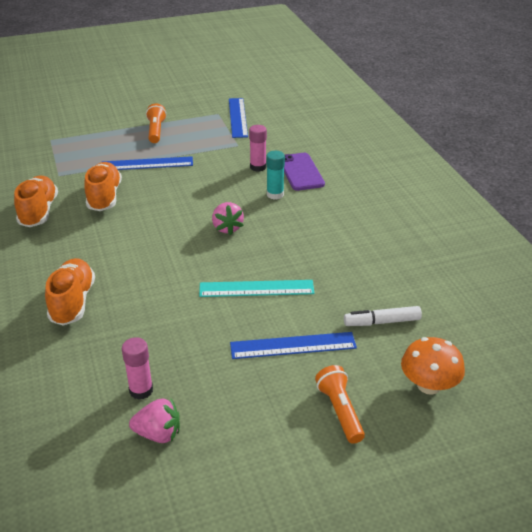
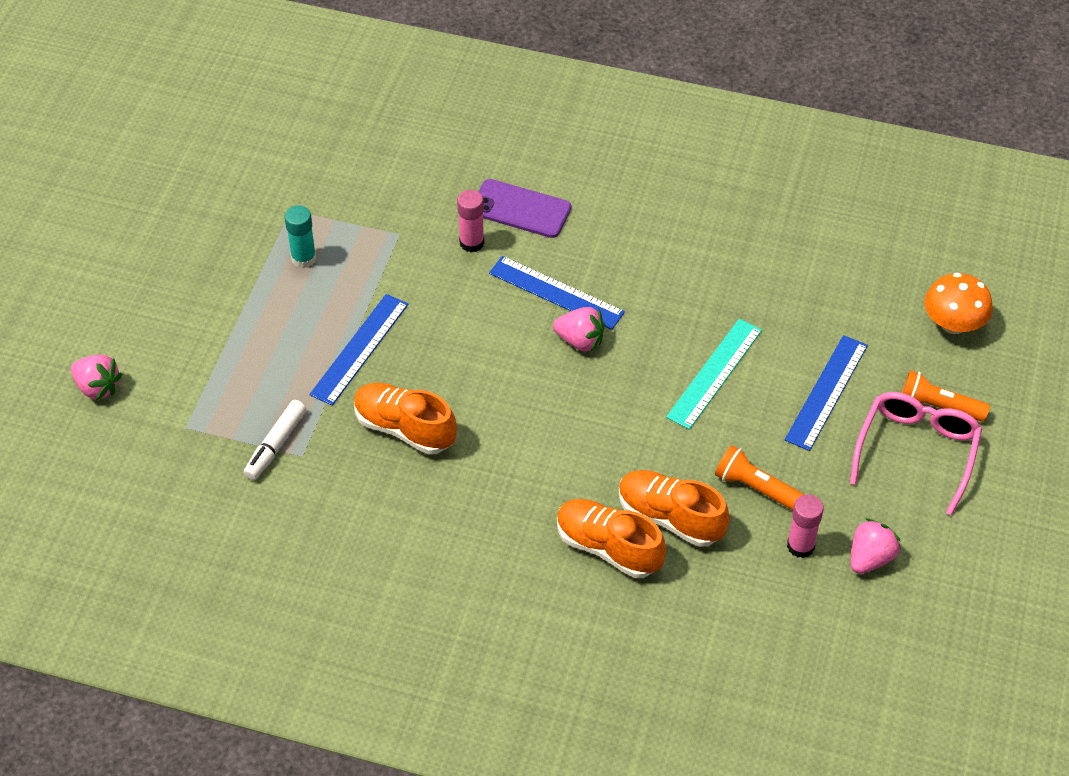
camera: 55 degrees left, 15 degrees up
(39, 212) = (380, 511): orange shoe -> orange shoe (670, 517)
(55, 111) = (98, 387): none -> pink strawberry
(156, 131) = (277, 299): orange flashlight -> orange flashlight (755, 487)
(238, 117) = (323, 195): blue ruler -> blue ruler (556, 292)
(275, 194) = (548, 260): turquoise glue stick -> turquoise glue stick (303, 258)
(285, 417) = (916, 451): none -> pink glasses
(382, 322) = (845, 303): white marker -> white marker (275, 445)

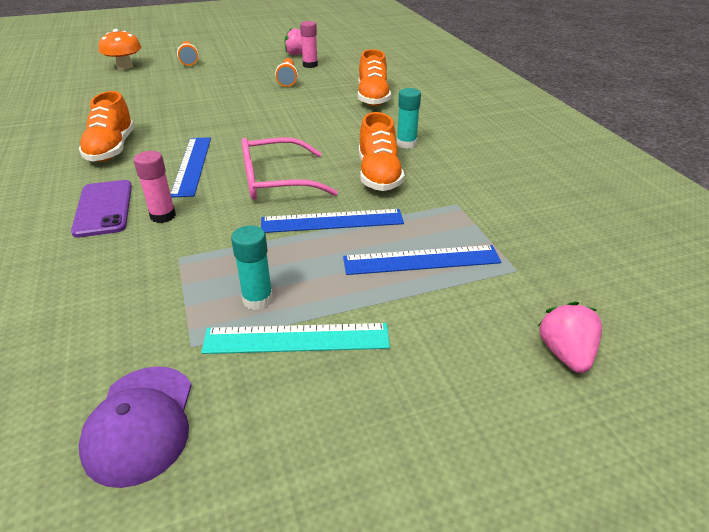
camera: 125 degrees left, 15 degrees down
(249, 171) = (140, 424): none -> purple cap
(275, 445) = (465, 218): white marker -> none
(449, 496) = (406, 144): none -> turquoise glue stick
(580, 340) = (231, 145): pink strawberry -> none
(670, 517) = (333, 90): orange shoe -> orange shoe (111, 149)
(714, 373) = (218, 104): turquoise ruler -> turquoise ruler (296, 338)
(827, 392) = (203, 79): blue ruler -> blue ruler (421, 260)
(916, 451) = (223, 58): pink glasses -> pink glasses (276, 181)

